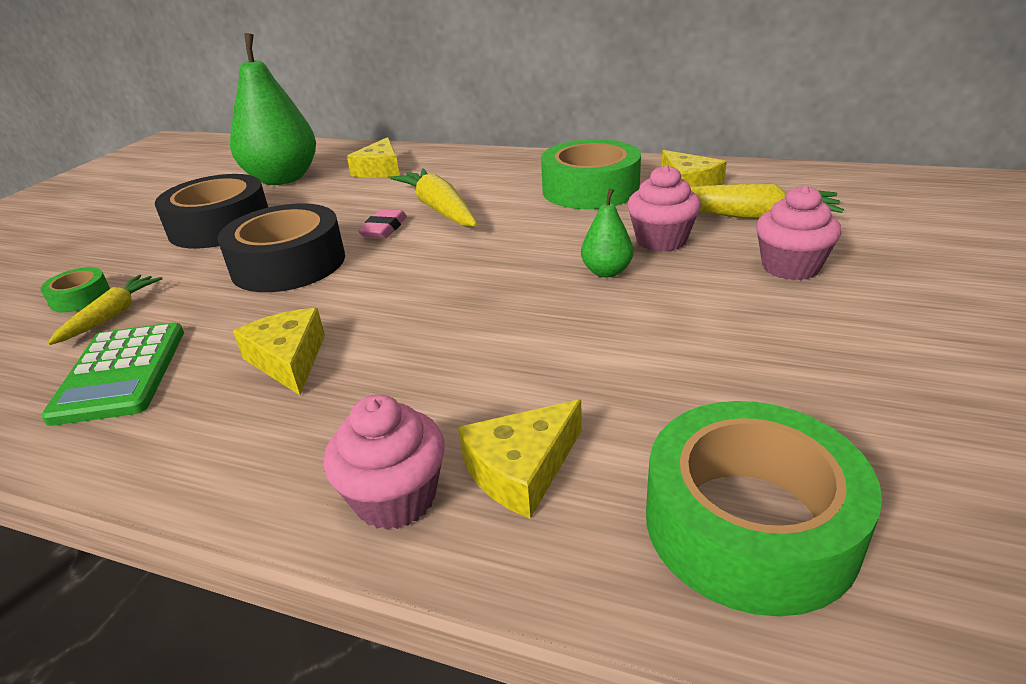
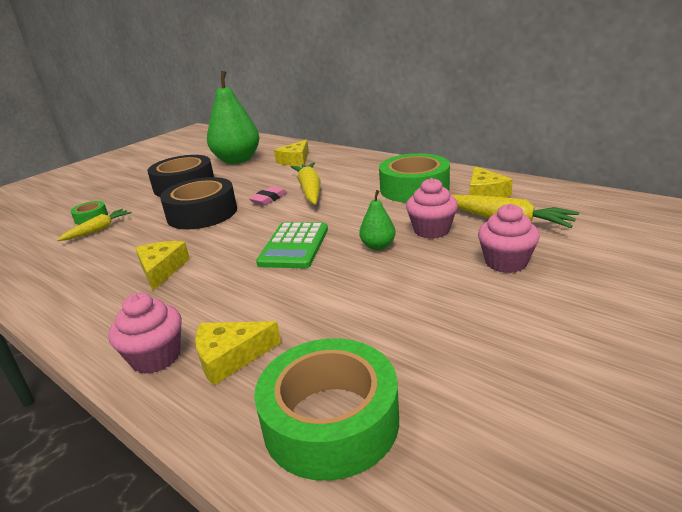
camera: 20 degrees right, 5 degrees down
(121, 373) = (81, 262): green calculator -> green calculator (294, 246)

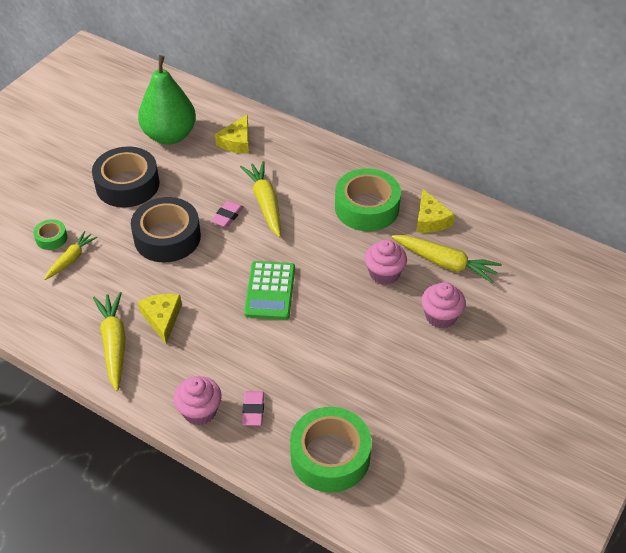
camera: 10 degrees left, 20 degrees up
(93, 291) = (114, 344): none -> yellow carrot
(230, 357) = (253, 410): yellow cheese -> pink eraser
(378, 246) = (341, 293): green pear -> none

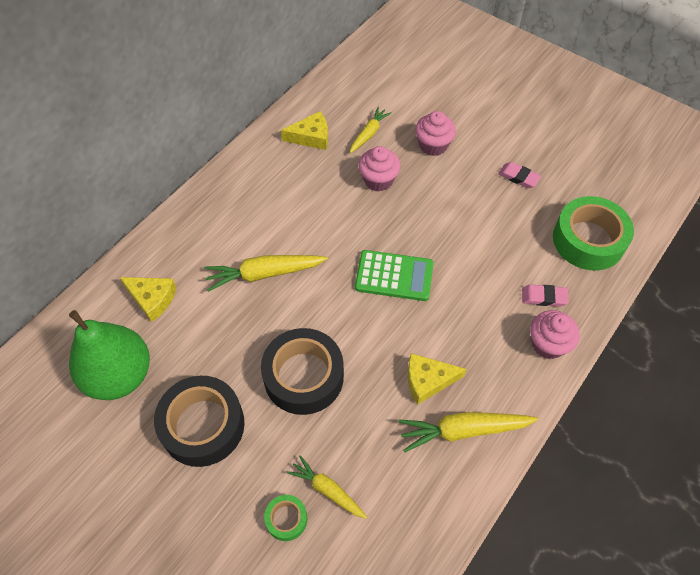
camera: 85 degrees left, 10 degrees up
(227, 216) = (278, 312): pink eraser -> pink eraser (518, 177)
(367, 207) = (286, 184): green tape -> none
(445, 263) = (369, 134): yellow carrot -> yellow carrot, size x0.63

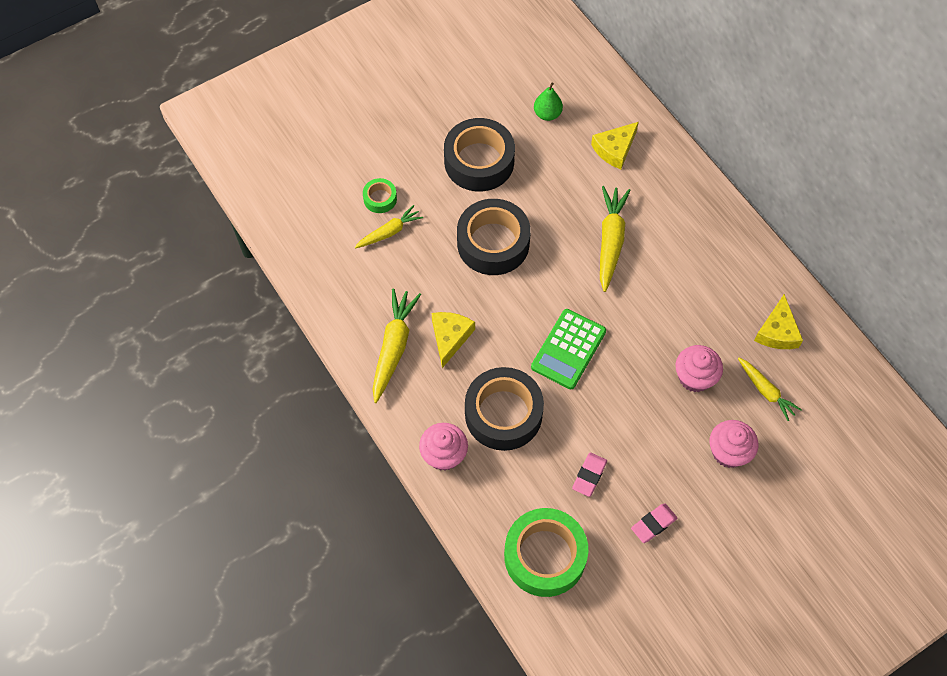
camera: 110 degrees right, 5 degrees up
(119, 375) = (547, 114): green pear -> green pear, size x0.45
(483, 308) = (503, 414): none -> black tape
(544, 297) = (494, 476): pink eraser -> pink eraser (589, 476)

